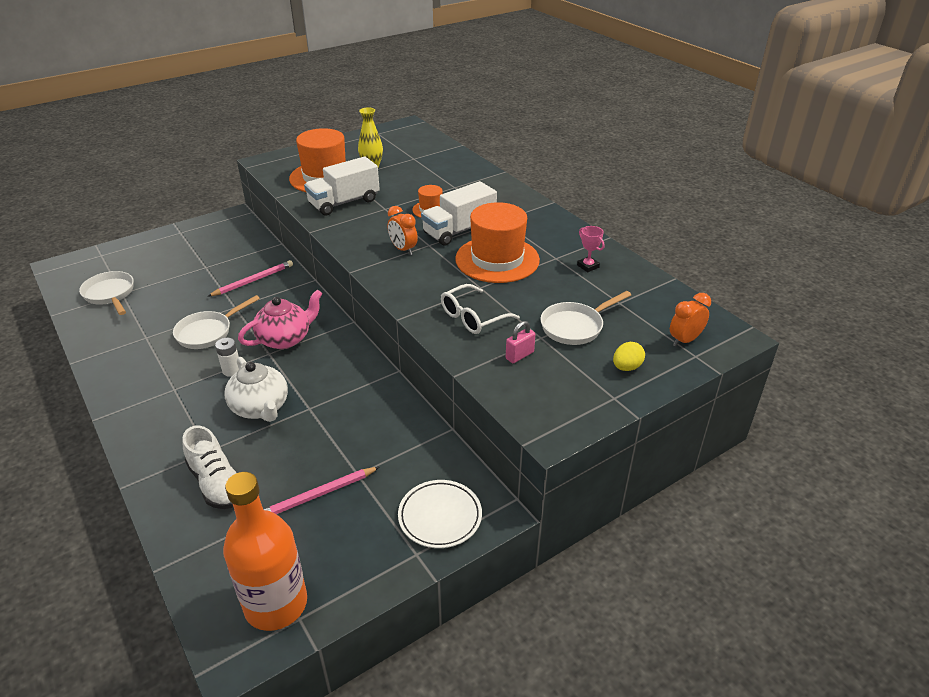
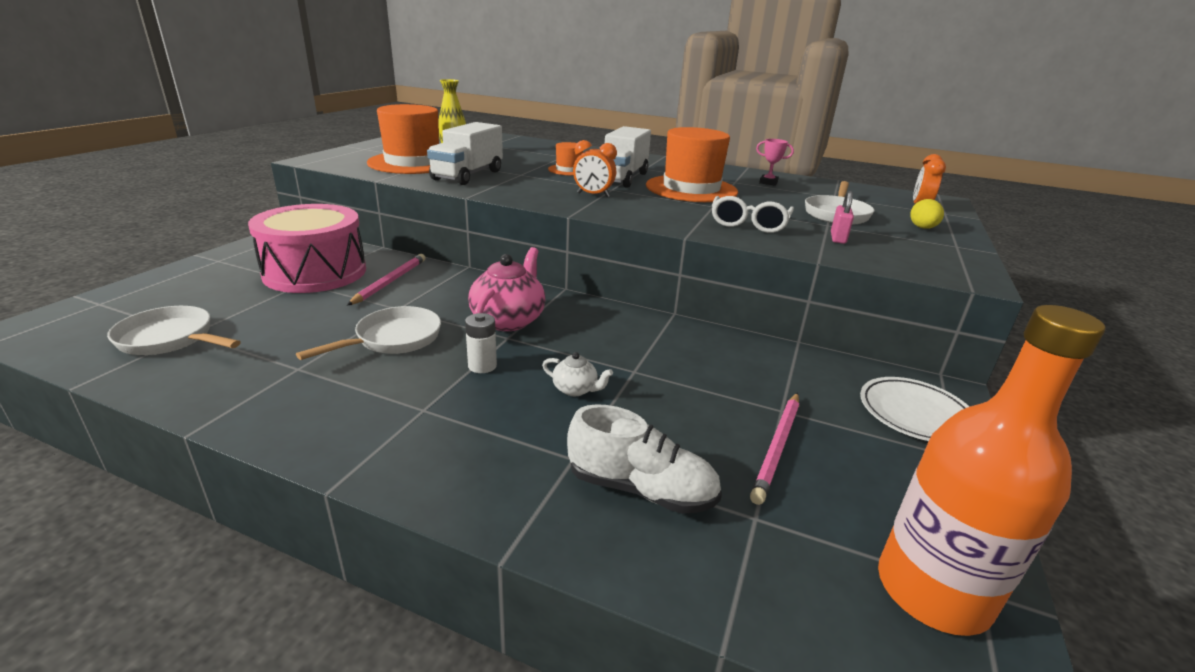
camera: 35 degrees left, 10 degrees down
(208, 332) = (393, 339): white pan -> white pan turned 150 degrees counterclockwise
(220, 259) = (315, 272): none -> pink drum
(260, 408) = (575, 389): white teapot -> white teapot, size x0.50

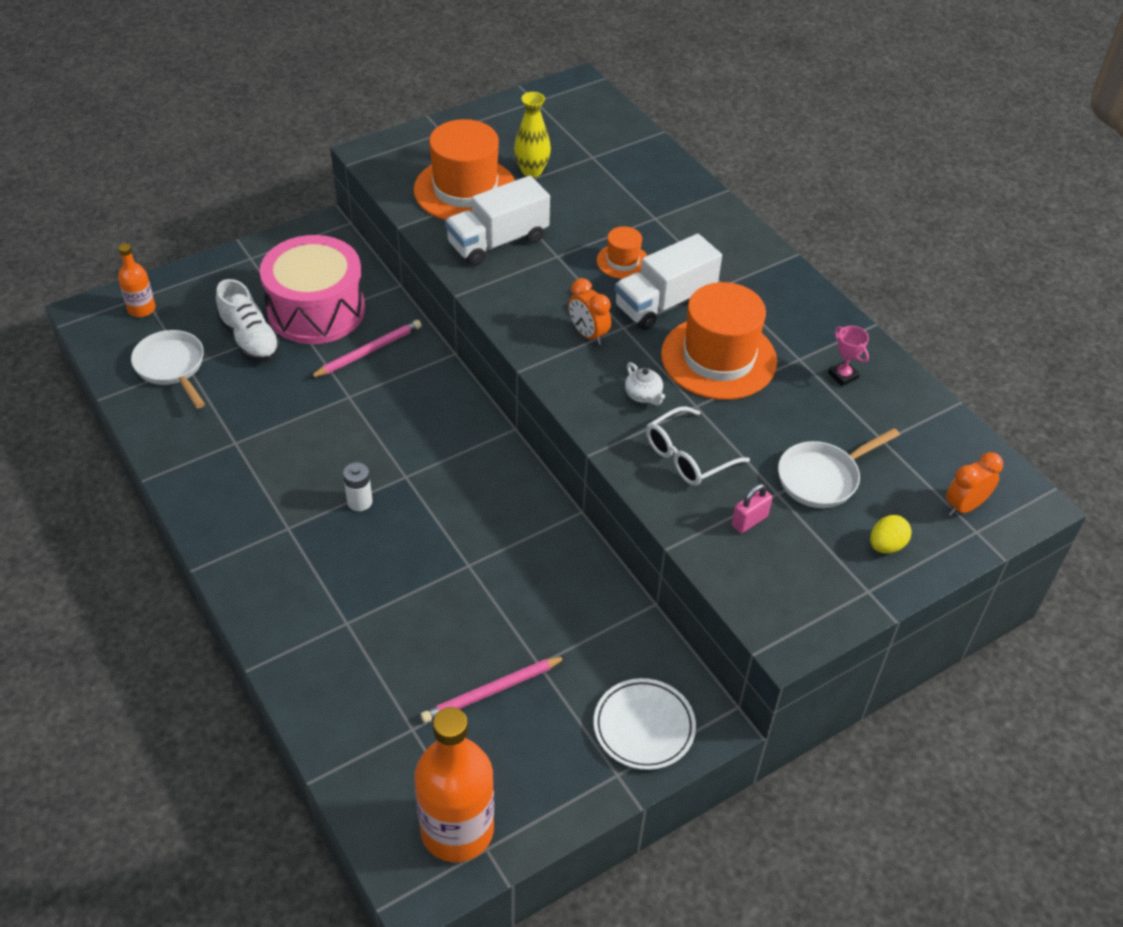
camera: 35 degrees right, 20 degrees up
(101, 312) = (141, 309): none -> orange bottle
(393, 339) = (318, 438): white pan -> none
(508, 320) = (424, 453): pink teapot -> none
(575, 389) = (405, 561): white teapot -> white teapot (643, 395)
(641, 489) = (365, 669): white shoe -> white shoe (250, 339)

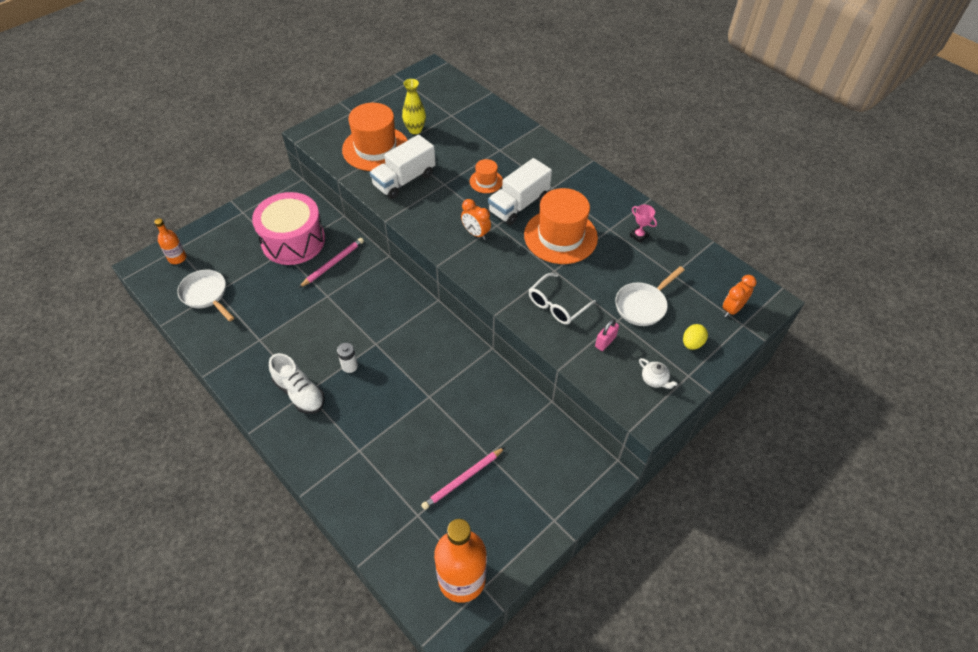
camera: 10 degrees left, 5 degrees up
(250, 339) = (254, 267): white shoe -> white shoe (299, 393)
(643, 395) = (520, 269): white teapot -> white teapot (654, 380)
(644, 727) = (563, 485): white plate -> none

